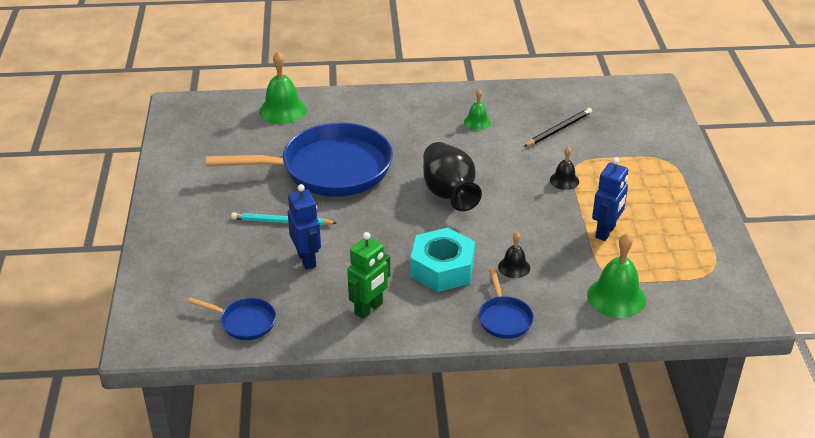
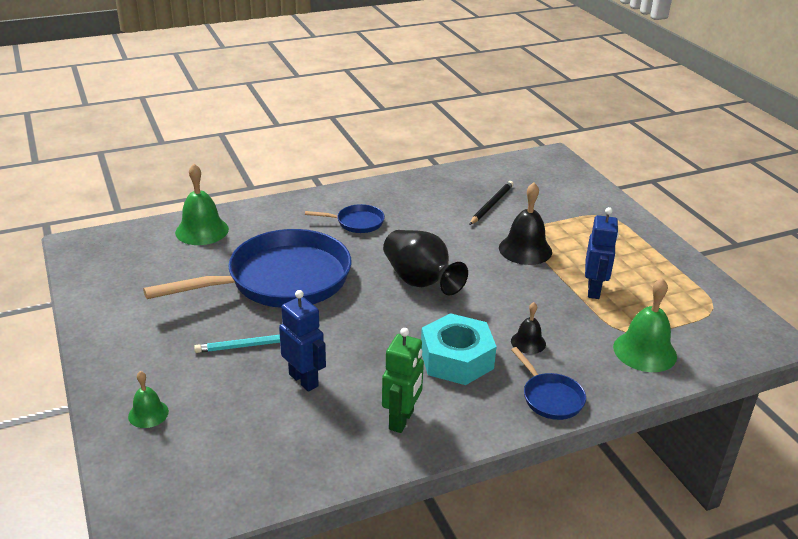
camera: 20 degrees left, 5 degrees down
(244, 322) = (264, 469): blue pan -> blue pan (357, 222)
(477, 122) = (410, 210): green bell -> green bell (148, 413)
(564, 180) = (525, 249): black bell -> black bell, size x1.76

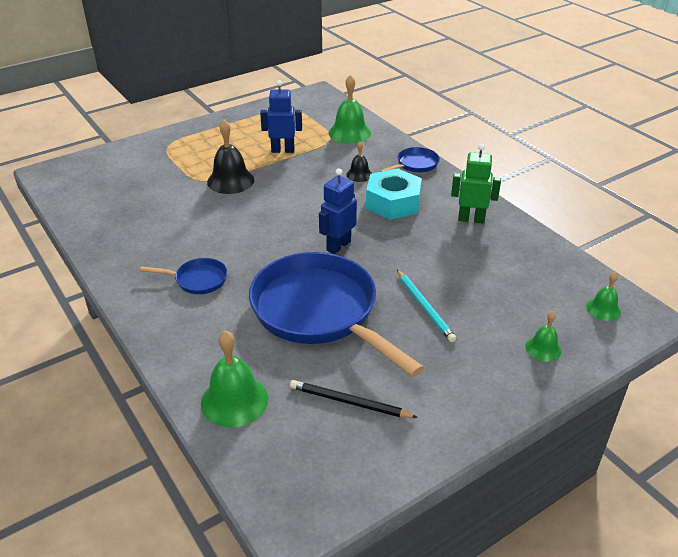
camera: 100 degrees left, 5 degrees up
(176, 489) = (603, 309): none -> green bell
(304, 380) = (454, 270): blue robot -> blue robot (338, 246)
(357, 222) = (198, 280): blue pan -> blue pan turned 105 degrees clockwise
(420, 281) = (295, 229): black vase -> none
(491, 204) = (152, 201): black pencil -> black pencil (349, 402)

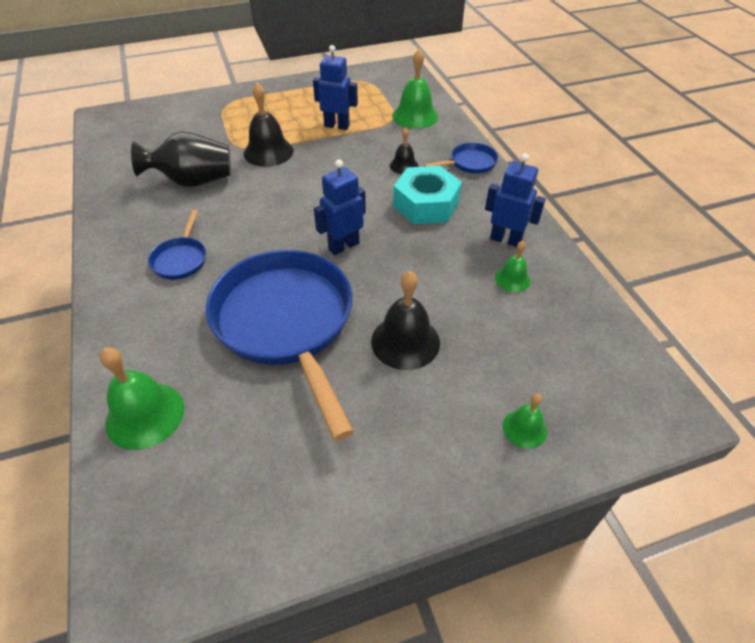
camera: 15 degrees right, 10 degrees up
(173, 215) = (193, 181): none -> black vase
(198, 280) = (181, 259): blue pan -> blue pan turned 75 degrees clockwise
(349, 402) = (265, 448): black pencil -> none
(424, 307) = (405, 341): turquoise pencil -> black bell
(471, 219) = (505, 240): green robot -> blue robot
(603, 309) = (622, 390): green bell -> green bell (512, 279)

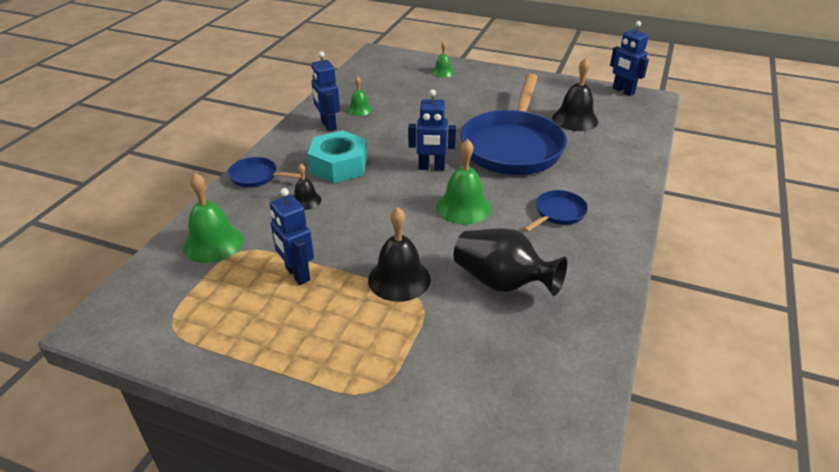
camera: 140 degrees left, 10 degrees down
(145, 415) = (623, 143): green bell -> green bell (463, 207)
(191, 590) = (623, 91): none -> blue robot
(405, 341) = (455, 113): black bell -> black bell (575, 119)

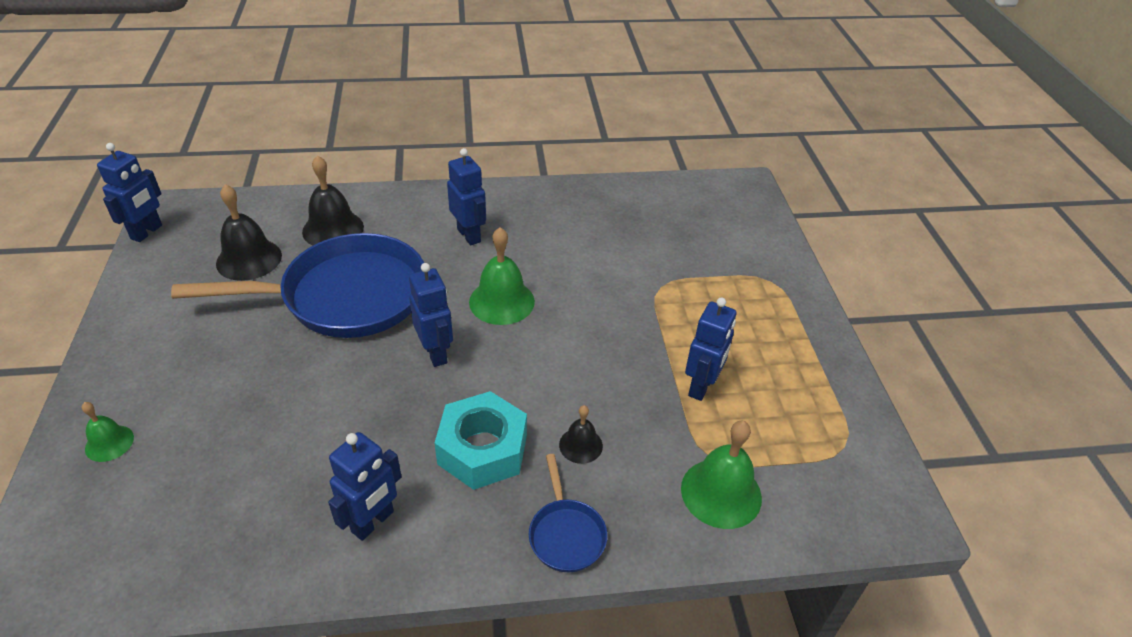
camera: 120 degrees left, 5 degrees up
(359, 109) = (299, 503): green bell -> none
(399, 279) = (645, 310): black bell -> black bell (333, 229)
(502, 282) = (597, 247): black vase -> none
(558, 213) = (469, 235): blue pan -> blue robot

